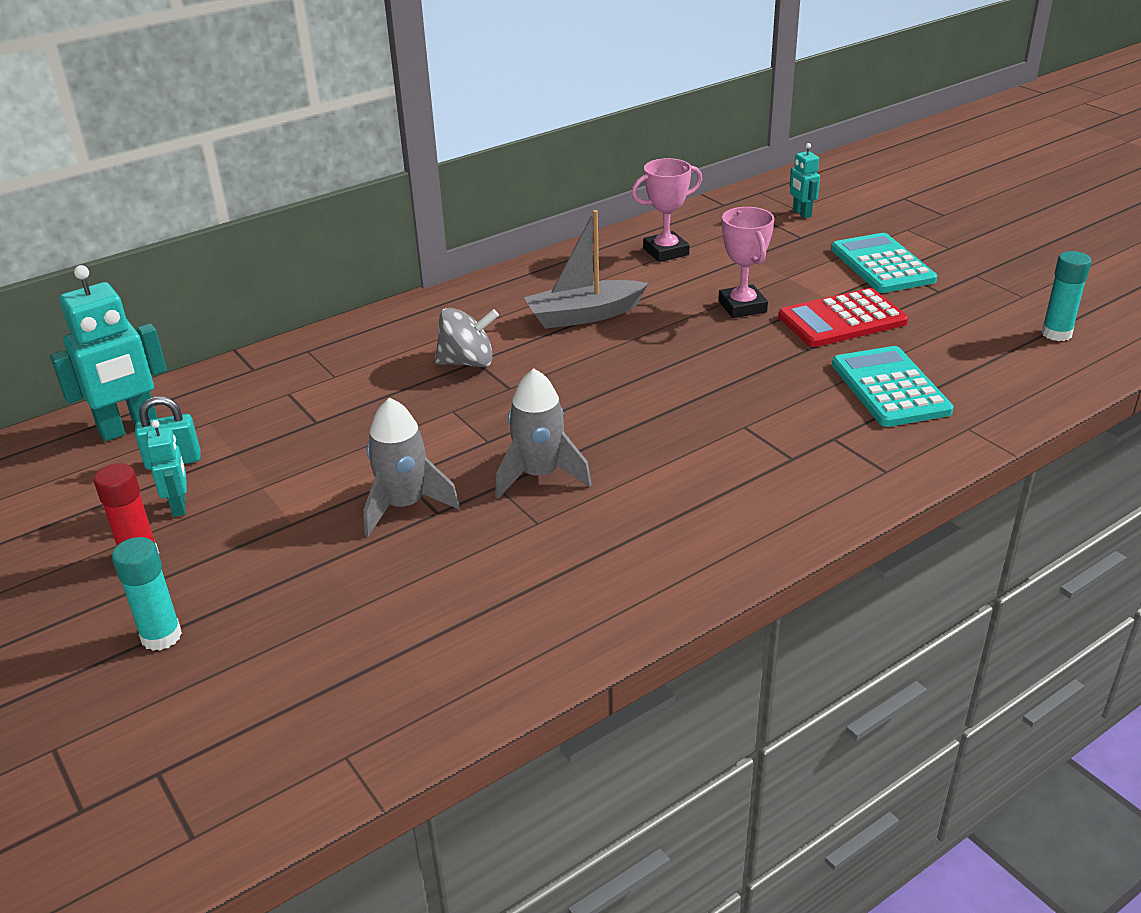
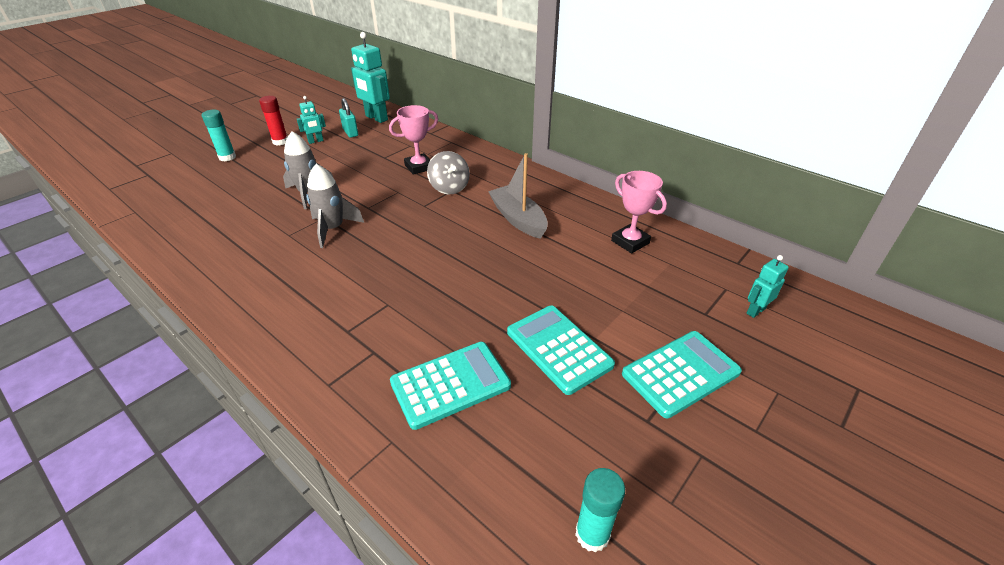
camera: 75 degrees right, 5 degrees up
(742, 307) = (558, 288): pink trophy -> pink trophy (419, 167)
(842, 320) = (558, 348): red calculator -> turquoise calculator

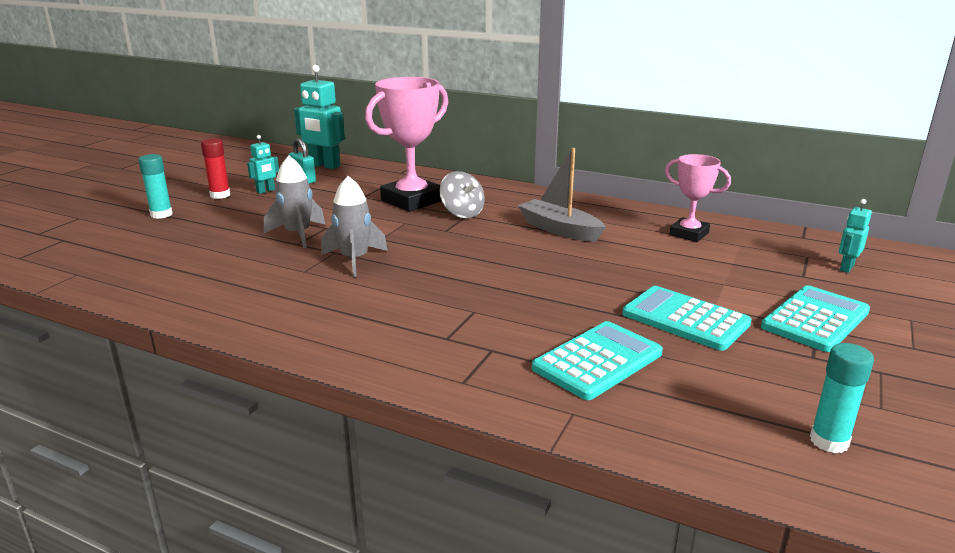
camera: 15 degrees left, 15 degrees down
(419, 167) = (412, 200): pink trophy -> pink trophy, size x1.70

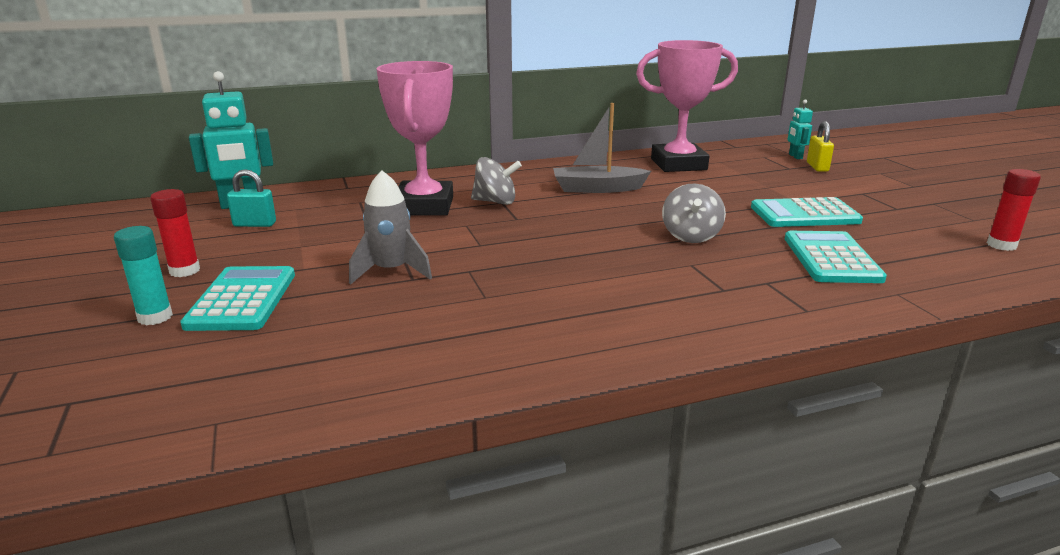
camera: 45 degrees left, 0 degrees up
(266, 191) = (236, 248): turquoise robot -> none
(354, 260) = (506, 269): grey rocket -> none
(531, 292) = (691, 236): none -> grey spinning top
(689, 234) = (678, 164): pink trophy -> pink trophy, size x1.70
(815, 319) = (851, 189): turquoise calculator -> turquoise calculator (242, 299)
(829, 441) = (1001, 245): turquoise glue stick -> red glue stick
(841, 286) = (817, 167): none -> yellow padlock

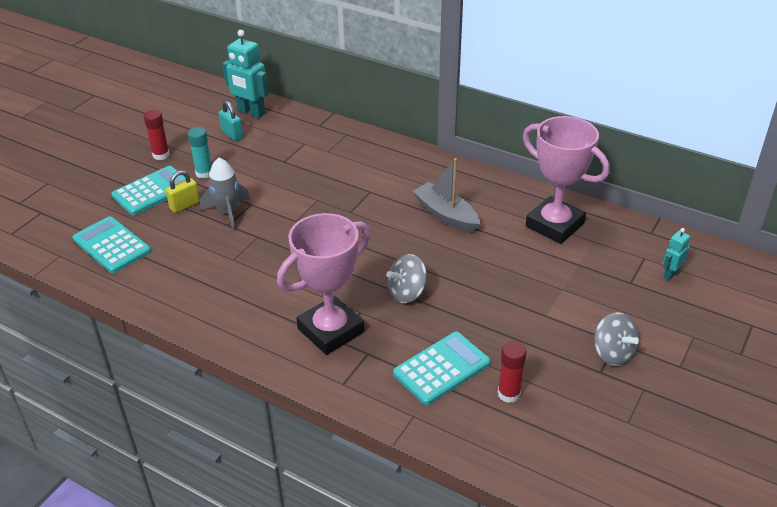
camera: 50 degrees right, 15 degrees up
(155, 317) = (114, 181): turquoise glue stick -> turquoise glue stick (204, 173)
(424, 206) = (325, 169): pink trophy -> pink trophy (330, 330)
(495, 202) = (366, 189): grey spinning top -> grey spinning top (613, 353)
(804, 214) = (519, 328): turquoise calculator -> turquoise calculator (112, 245)
(817, 167) = (656, 296): yellow padlock -> yellow padlock (185, 205)
(1001, 245) = (578, 449): red glue stick -> red glue stick (509, 394)

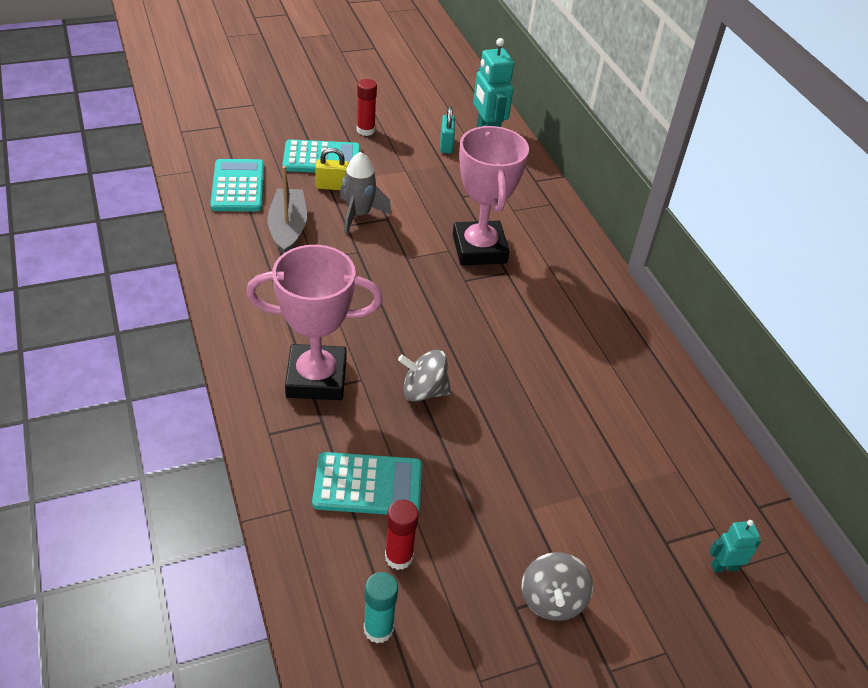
camera: 35 degrees right, 5 degrees up
(204, 173) = (381, 167): turquoise glue stick -> turquoise glue stick (378, 629)
(446, 215) = (553, 341): grey boat -> grey boat (288, 229)
(554, 225) = (655, 425): pink trophy -> pink trophy (479, 249)

